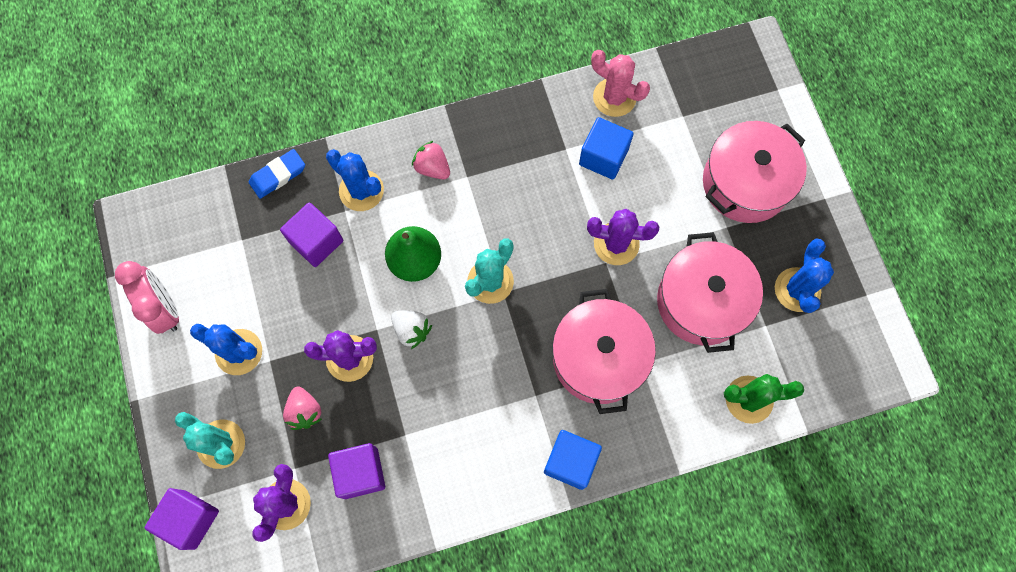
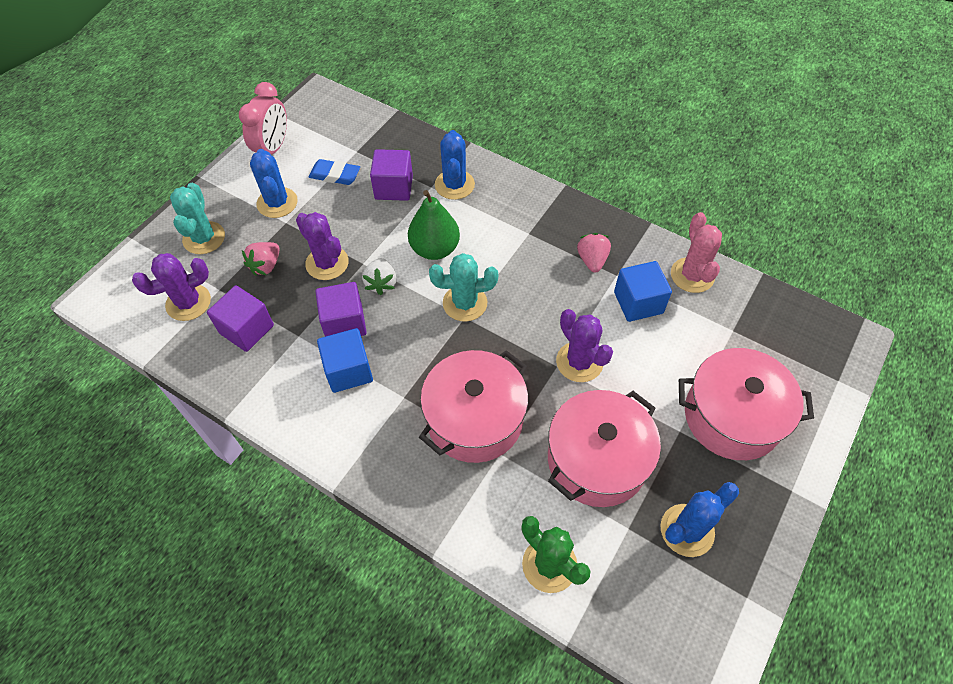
camera: 50 degrees right, 15 degrees down
(190, 519) = (137, 259): purple cube -> purple cube (344, 323)
(278, 175) = (419, 138): blue eraser -> blue eraser (335, 175)
(432, 168) = (513, 210): pink strawberry -> pink strawberry (592, 260)
(570, 462) = (371, 462): blue cube -> blue cube (348, 370)

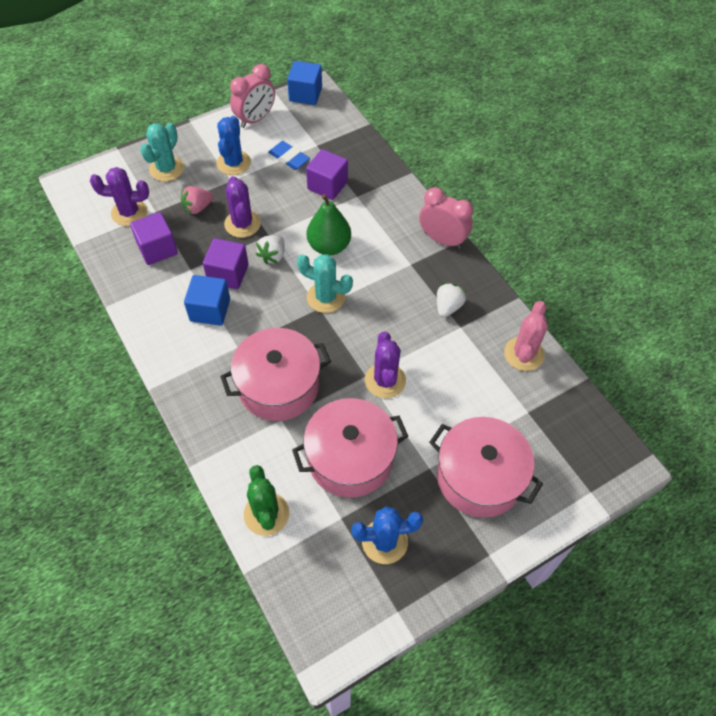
camera: 25 degrees right, 0 degrees up
(454, 185) = (376, 202): blue cactus -> none
(544, 196) = (442, 240): none -> pink clock
(592, 260) = (448, 307): pink strawberry -> white strawberry
(638, 302) = (463, 356): blue cube -> blue cube (305, 94)

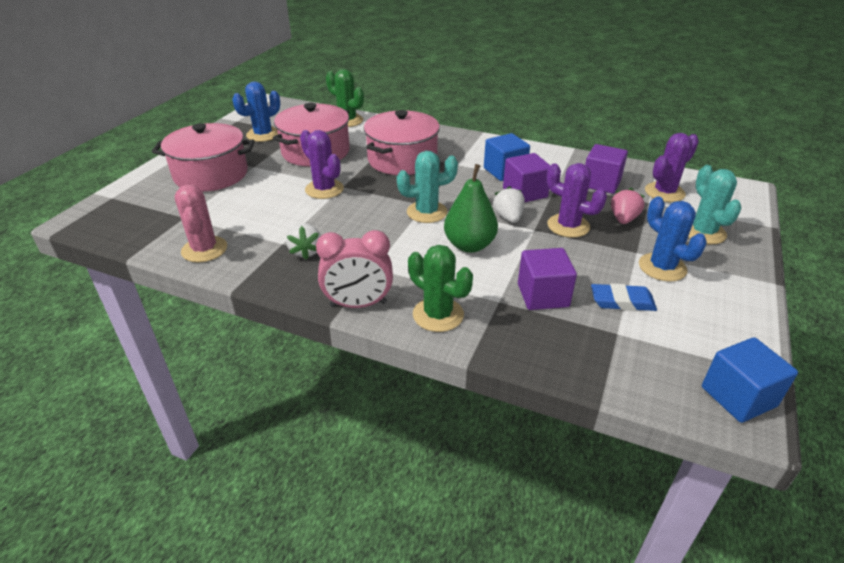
camera: 145 degrees right, 20 degrees down
(255, 119) = (727, 324): pink clock -> none
(401, 207) = (438, 315): none -> green cactus

